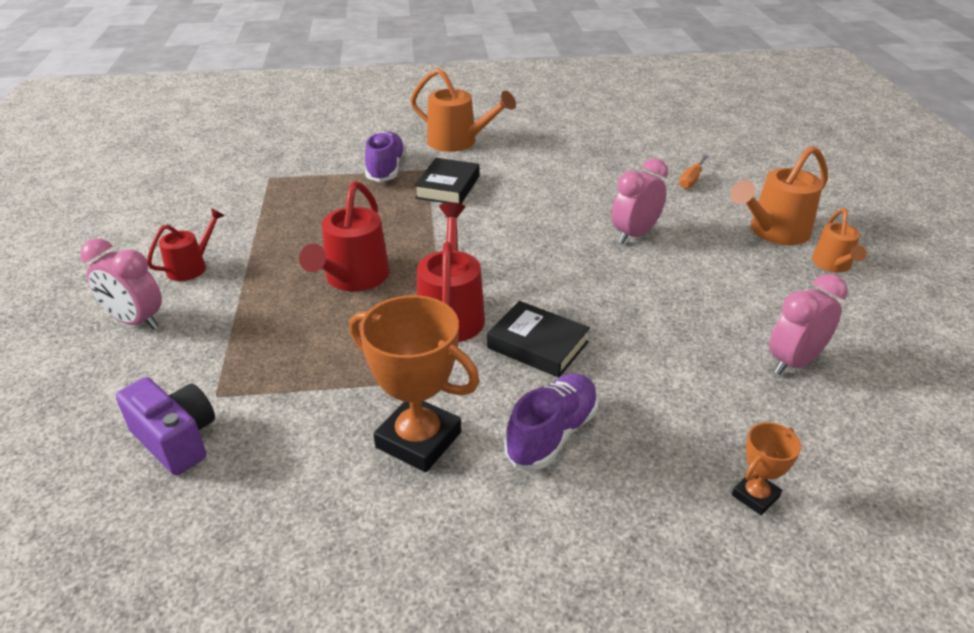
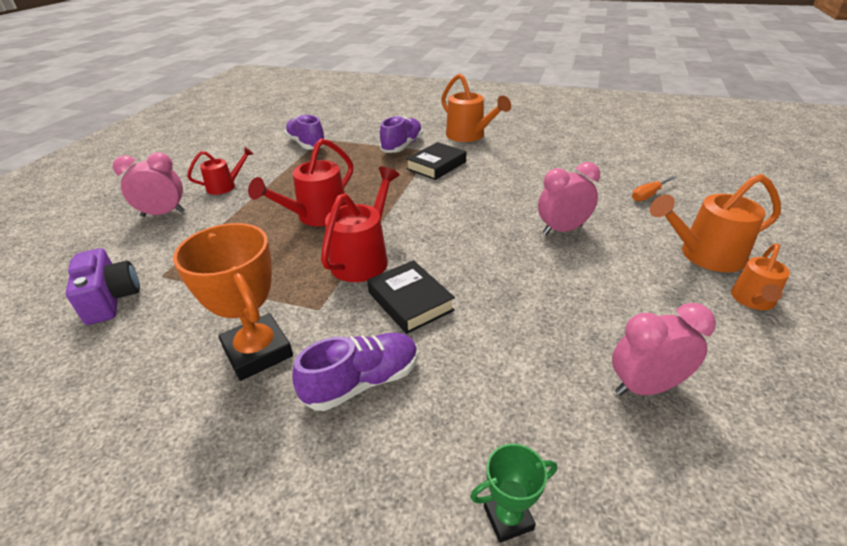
camera: 25 degrees right, 0 degrees up
(136, 321) = (163, 214): pink clock -> pink clock turned 120 degrees clockwise
(254, 188) = (306, 144): none -> purple shoe
(755, 496) = (508, 518): orange trophy -> green trophy

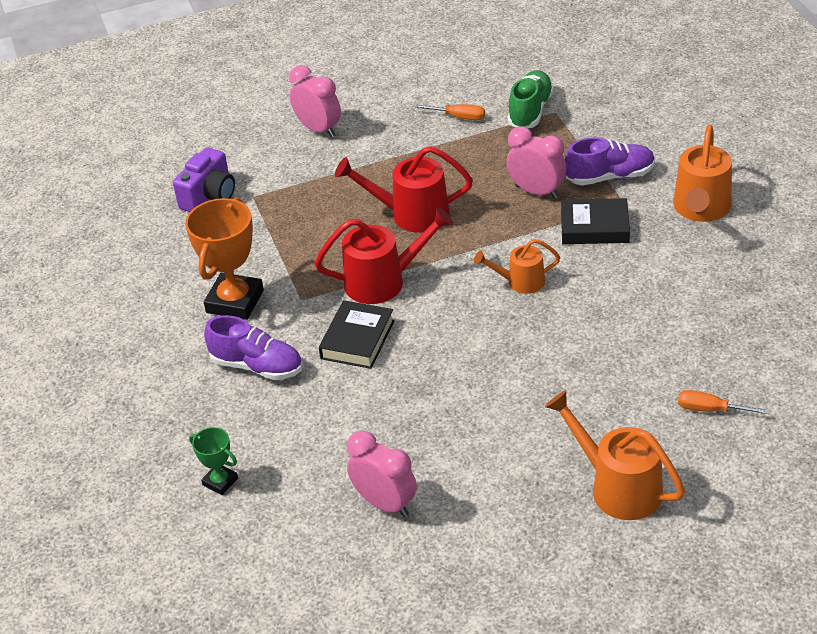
camera: 55 degrees right, 5 degrees up
(226, 186) = (395, 126): red watering can -> none
(265, 164) = (458, 117): none -> orange screwdriver
(306, 144) = (530, 111): purple shoe -> green shoe
(562, 230) = (561, 376): pink clock -> pink clock (536, 192)
(753, 301) = (566, 537): orange watering can -> orange watering can (520, 282)

